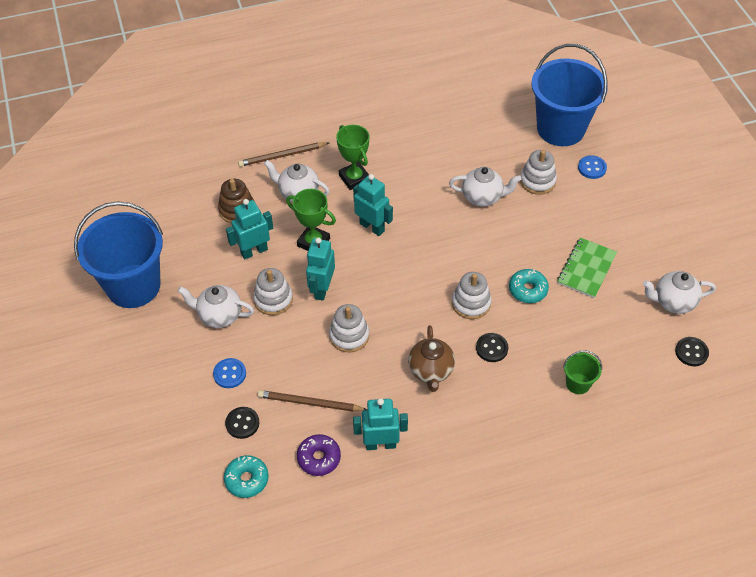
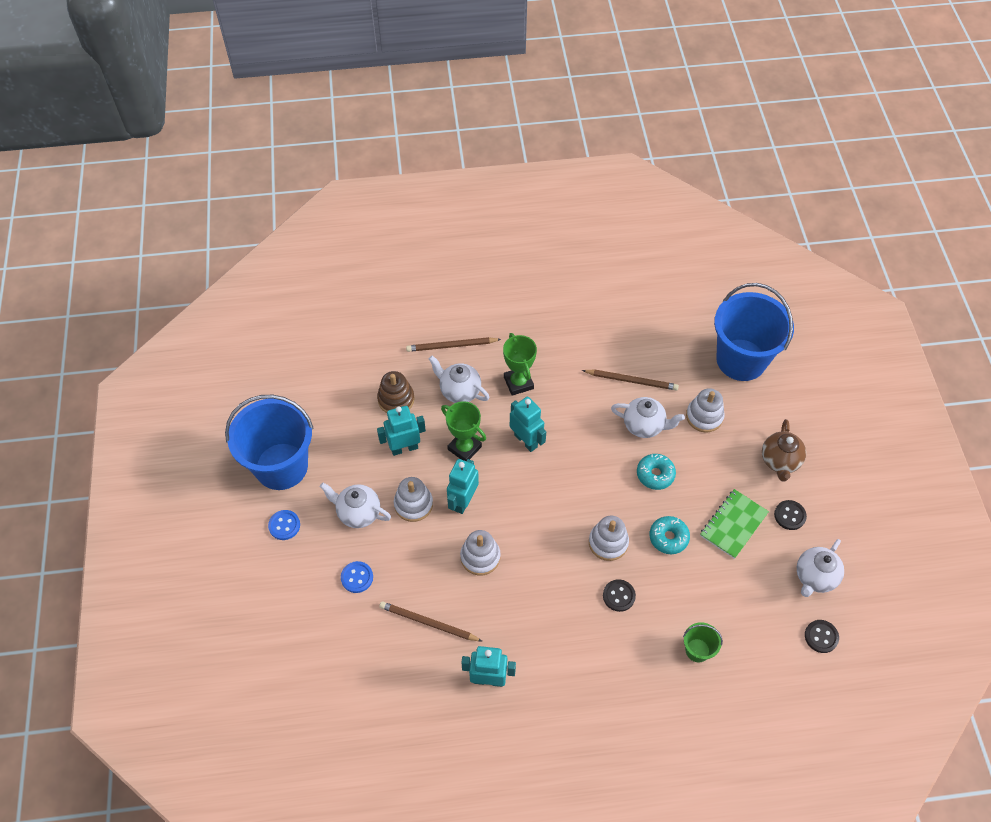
camera: 10 degrees right, 5 degrees up
(242, 423) = (359, 632): black button -> black button (789, 515)
(247, 479) = (353, 693): turquoise donut -> turquoise donut (655, 474)
(319, 458) = (426, 683): purple donut -> none
(431, 371) = (553, 610): brown teapot -> brown teapot (780, 461)
(462, 161) = (631, 380): none -> brown pencil
(592, 168) = (764, 410): blue button -> blue button (284, 525)
(673, 302) = (815, 577): white teapot -> white teapot turned 60 degrees counterclockwise

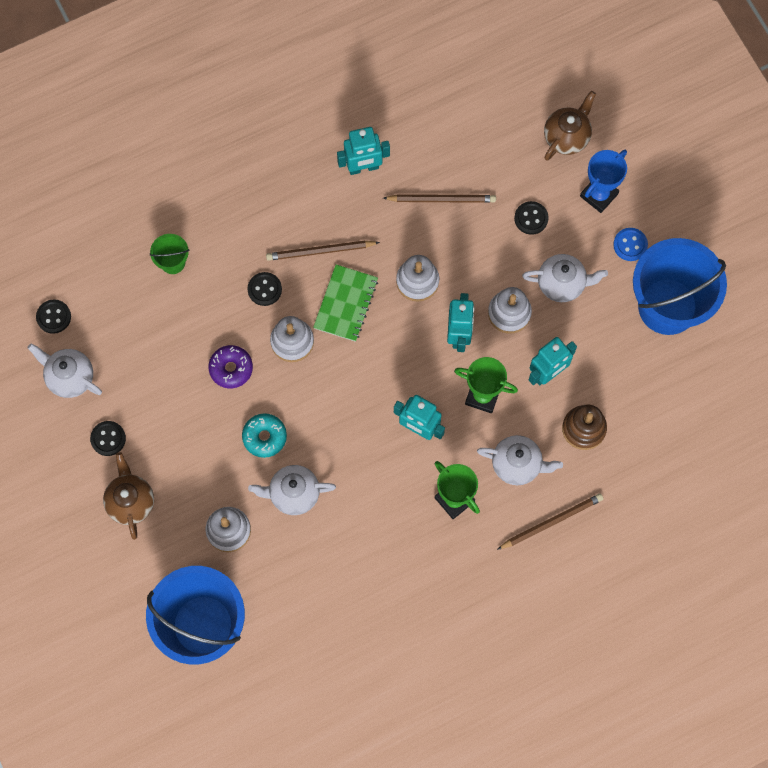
camera: 160 degrees right, 15 degrees up
(287, 577) = (599, 195): none -> blue trophy
(288, 642) = (566, 137): none -> brown teapot
(357, 577) = (531, 218): blue button -> black button
(631, 380) = (325, 549): brown pencil -> brown pencil (320, 251)
(668, 538) = (231, 368): turquoise donut -> purple donut
(733, 524) = (166, 407): green notebook -> green notebook (346, 304)
(815, 577) = (70, 377): white teapot -> white teapot turned 75 degrees counterclockwise

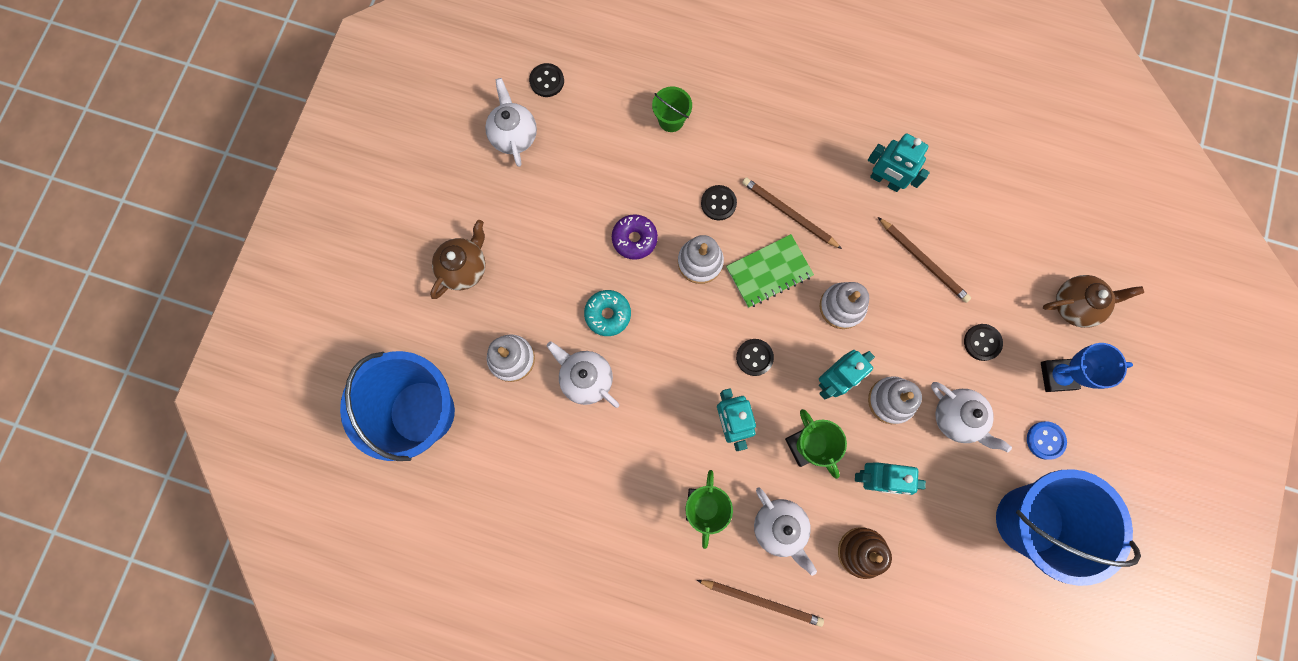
camera: 45 degrees right, 5 degrees up
(108, 439) = (495, 206): black button -> black button (754, 357)

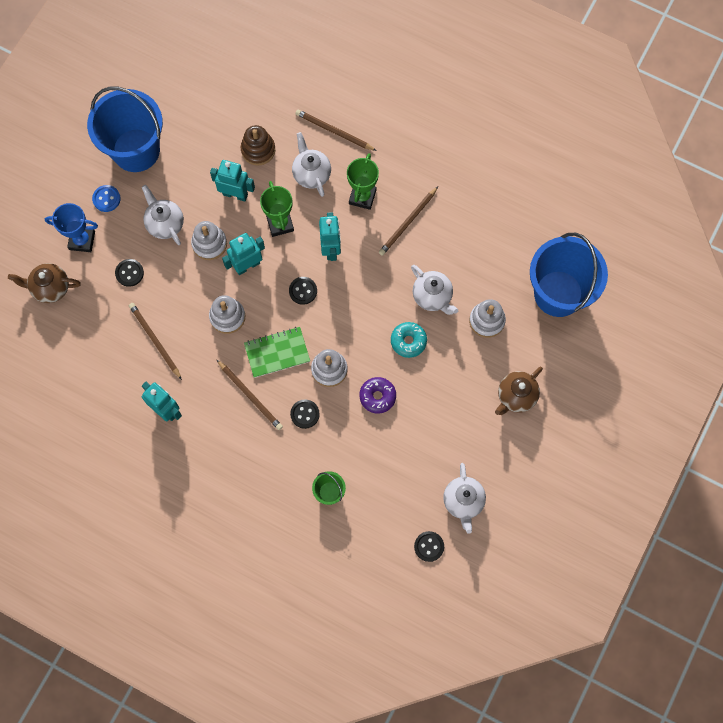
camera: 170 degrees left, 5 degrees down
(634, 478) = (408, 222): none -> brown pencil

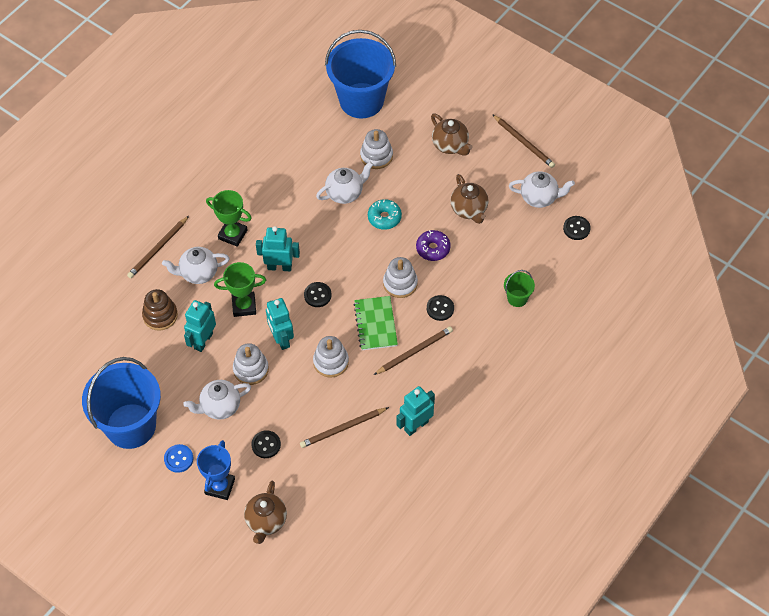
camera: 80 degrees left, 15 degrees down
(408, 222) = (267, 202): brown pencil -> brown pencil (523, 142)
(433, 427) = (469, 210): none -> brown teapot

